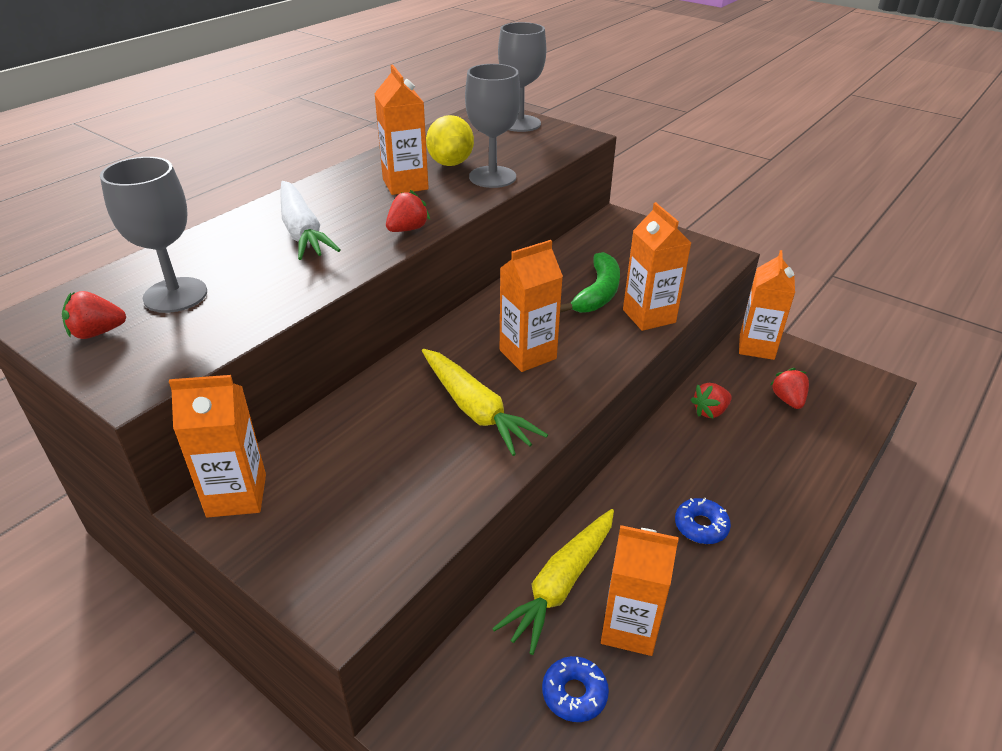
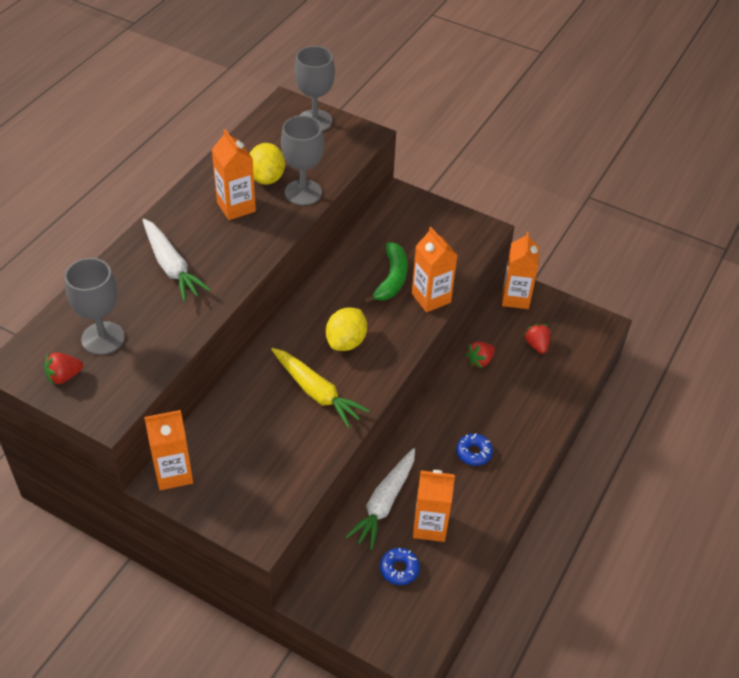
camera: 10 degrees left, 10 degrees up
(407, 229) = (250, 258): red strawberry -> none
(527, 354) = (346, 342): orange carton -> yellow lemon
(561, 584) = (384, 503): yellow carrot -> white carrot

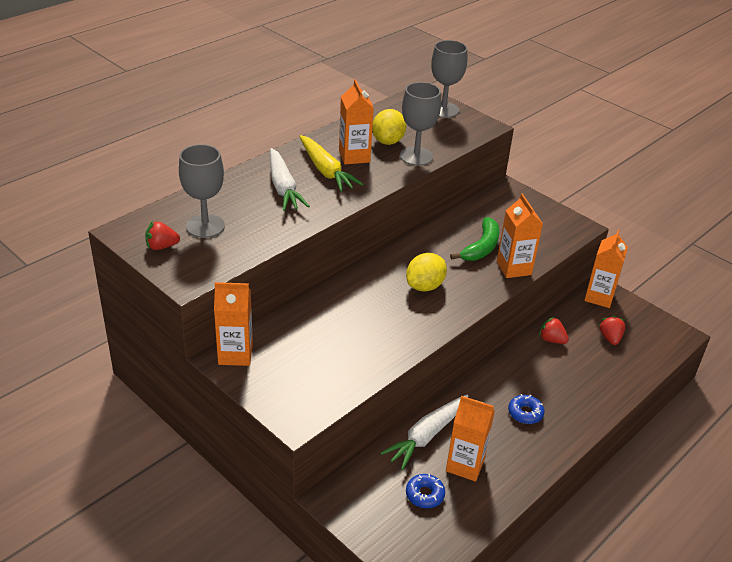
camera: 15 degrees right, 10 degrees down
(316, 392) = (385, 319): yellow carrot -> yellow carrot (325, 170)
(480, 361) = (551, 340): red strawberry -> red strawberry turned 60 degrees clockwise

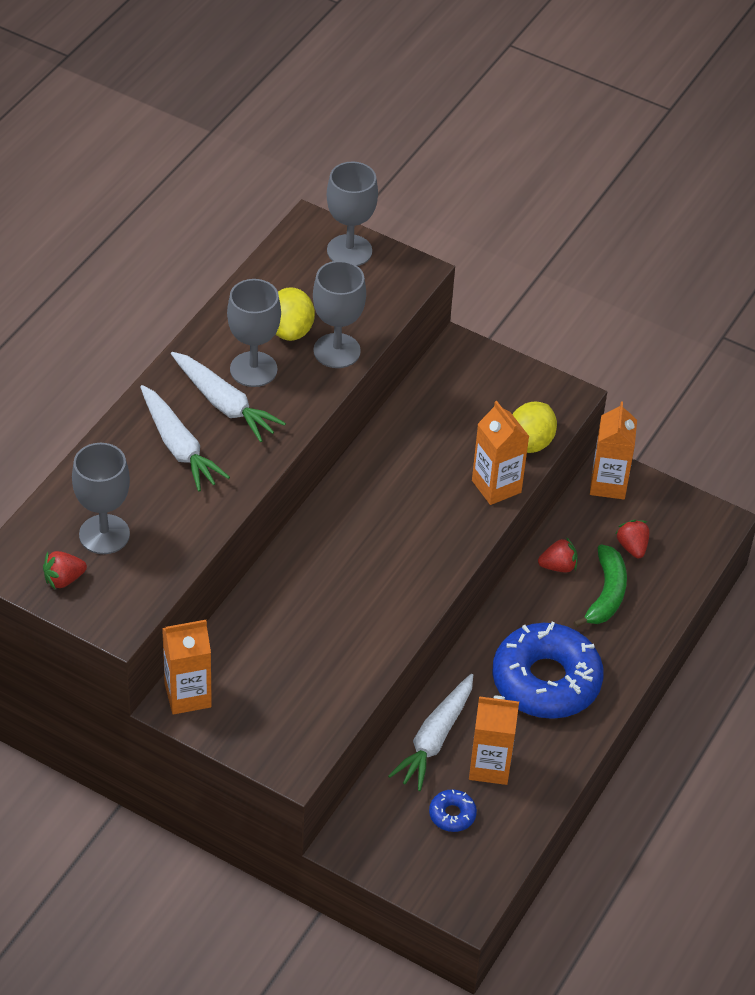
camera: 15 degrees left, 10 degrees up
(325, 170) = (224, 404): yellow carrot -> white carrot
(354, 156) = (253, 369): orange carton -> grey goblet
(425, 286) = (389, 541): yellow lemon -> yellow lemon (530, 443)
(481, 247) = (447, 460): green banana -> green banana (606, 594)
(525, 413) = (546, 681): blue donut -> blue donut, size x2.44
(551, 340) = (558, 566): red strawberry -> red strawberry turned 150 degrees clockwise

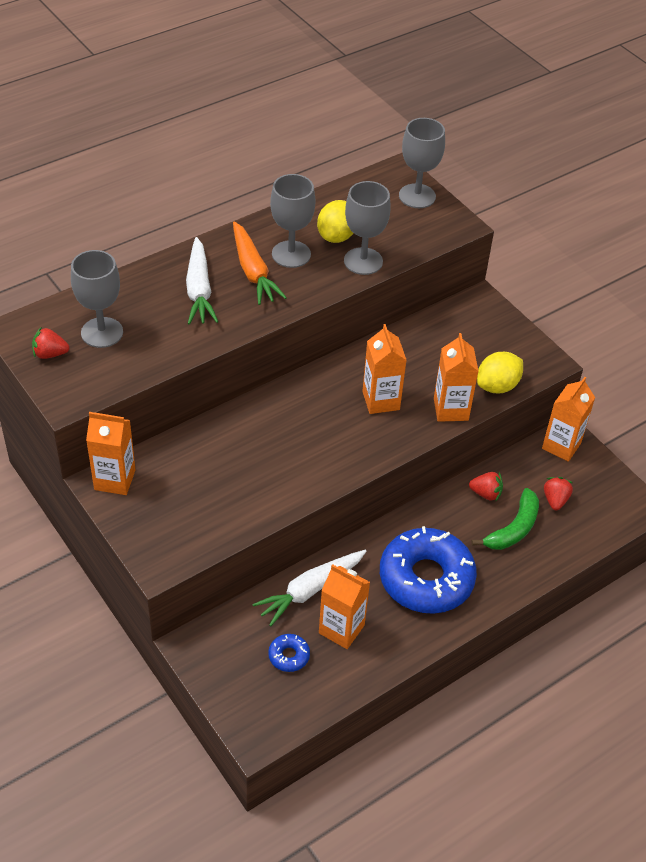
camera: 25 degrees right, 0 degrees up
(224, 404) = (253, 271): white carrot -> orange carrot
(418, 503) = (381, 400): none -> orange carton

